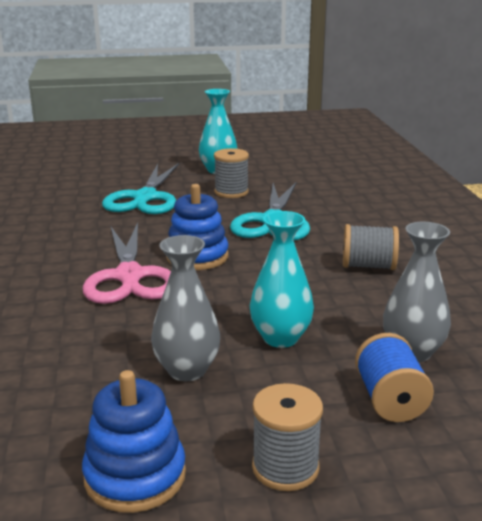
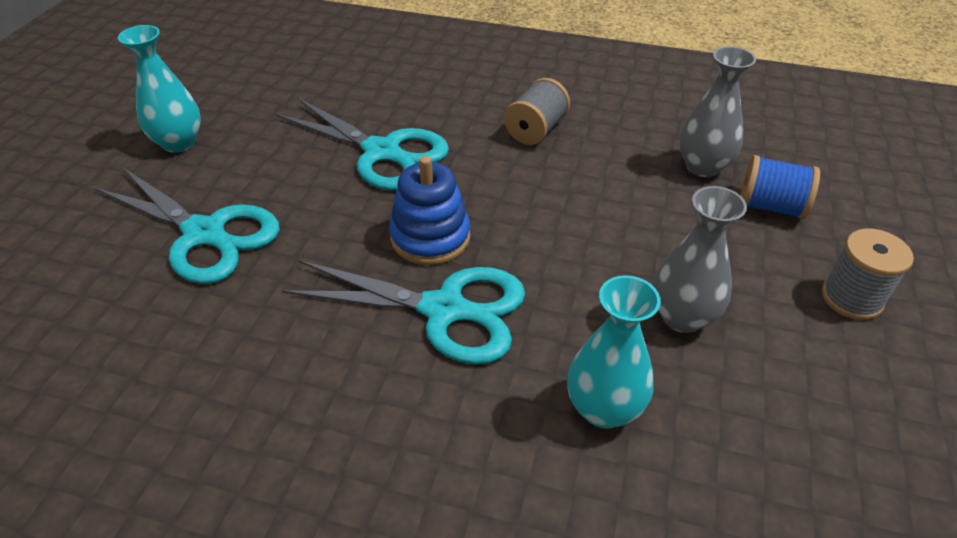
camera: 65 degrees left, 20 degrees up
(129, 276) = (444, 310): pink scissors -> turquoise scissors
(135, 476) = (850, 402): blue stacking toy -> none
(231, 192) = (265, 155): grey spool -> none
(280, 338) = (647, 233): turquoise vase -> turquoise vase (603, 408)

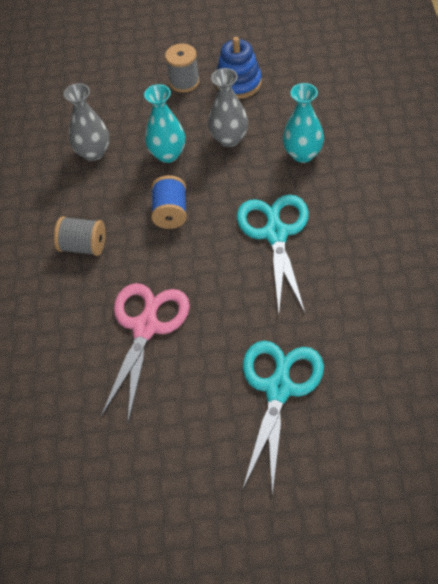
camera: 105 degrees left, 10 degrees up
(179, 143) = (190, 477): turquoise vase -> turquoise vase (168, 154)
(382, 152) = (145, 327): turquoise scissors -> pink scissors
(430, 237) = (221, 263): blue stacking toy -> blue stacking toy (238, 83)
(770, 206) = (121, 118): blue spool -> blue spool (170, 213)

